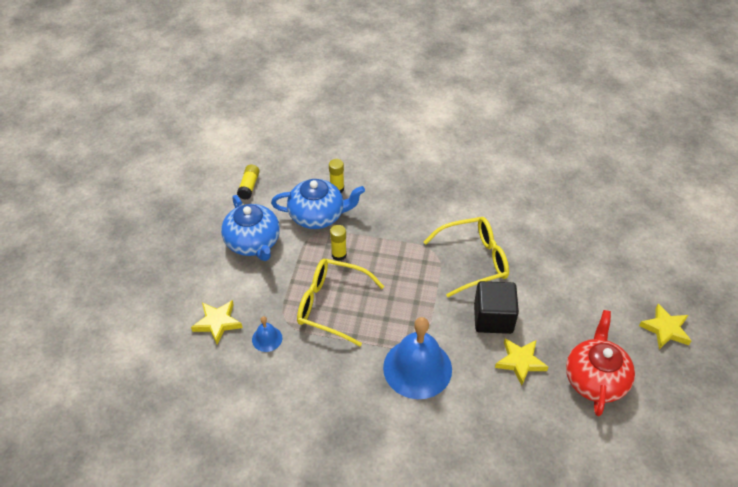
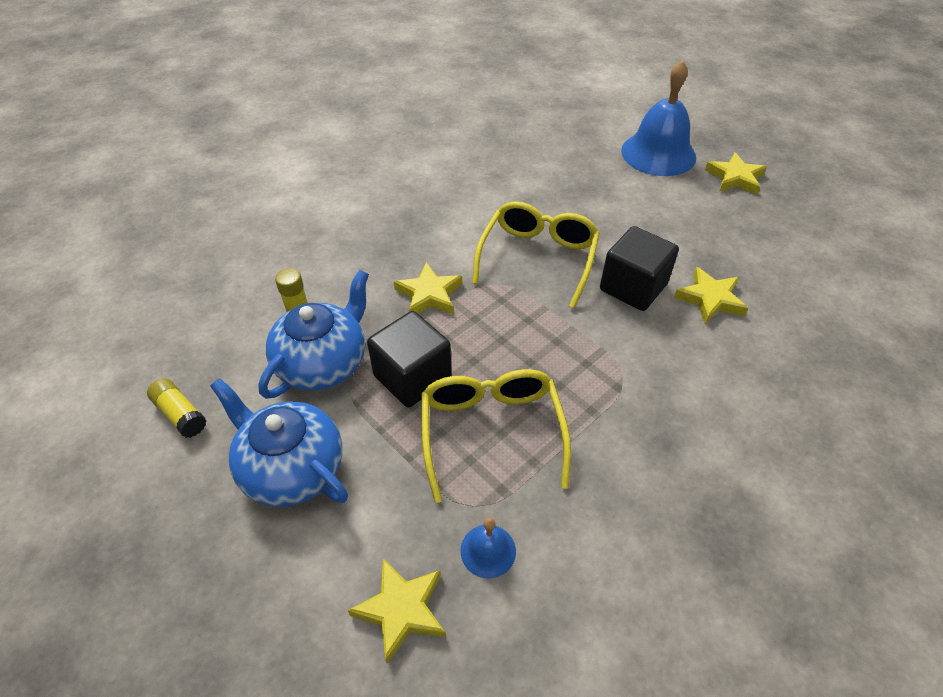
camera: 55 degrees left, 0 degrees up
(253, 243) = (291, 468): blue teapot -> blue teapot turned 150 degrees counterclockwise
(332, 305) = (491, 432): yellow glasses -> yellow glasses turned 120 degrees clockwise
(339, 255) = (412, 377): yellow glue stick -> black cube
(399, 229) = (429, 294): none -> yellow star
(417, 368) = (660, 396): blue bell -> blue bell (658, 153)
(595, 379) = (768, 256): red teapot -> none

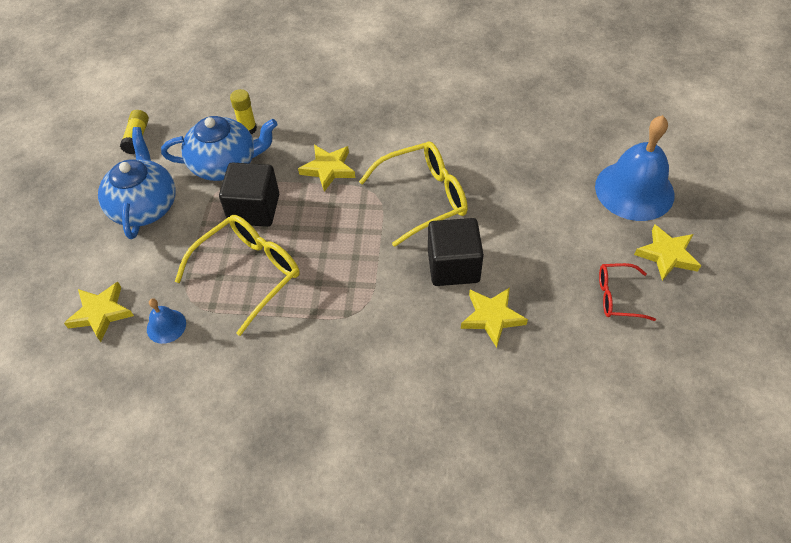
camera: 50 degrees right, 5 degrees up
(752, 223) = (617, 297): none -> red glasses

